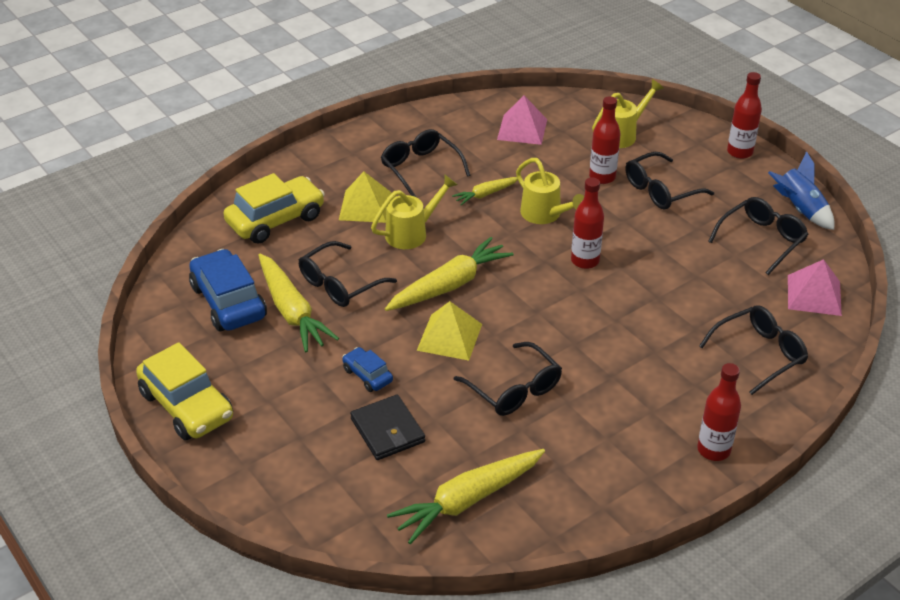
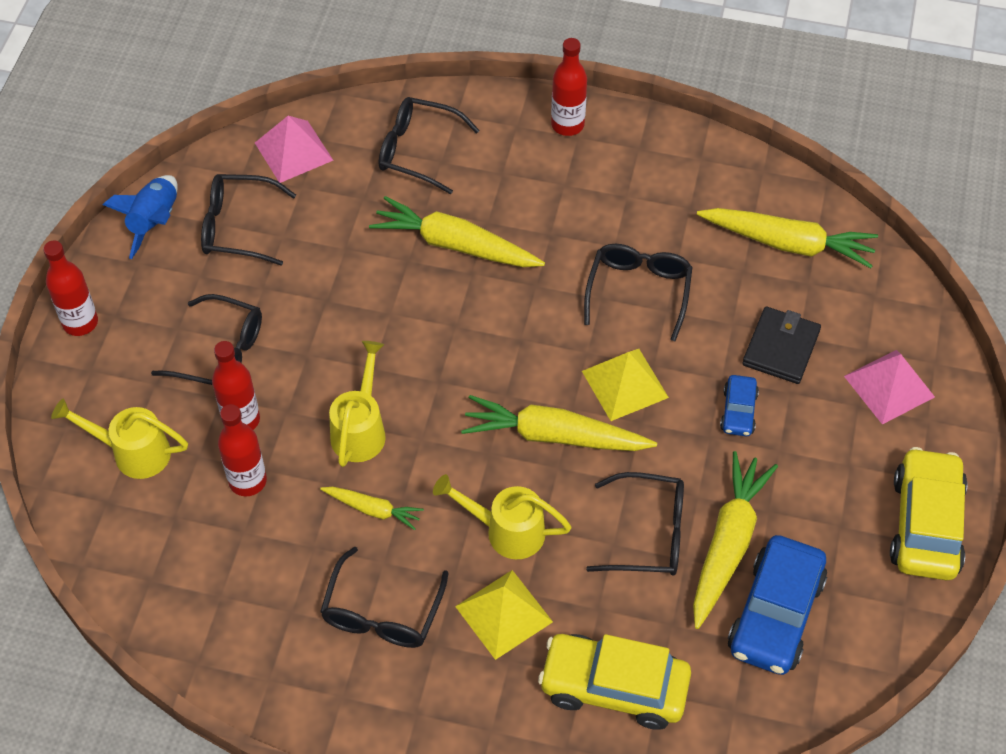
camera: 130 degrees left, 15 degrees up
(522, 129) = (206, 562): pink pyramid -> pink pyramid (889, 386)
(585, 261) = (406, 348): red bottle -> red bottle (248, 481)
(649, 325) = (455, 245): none -> yellow carrot

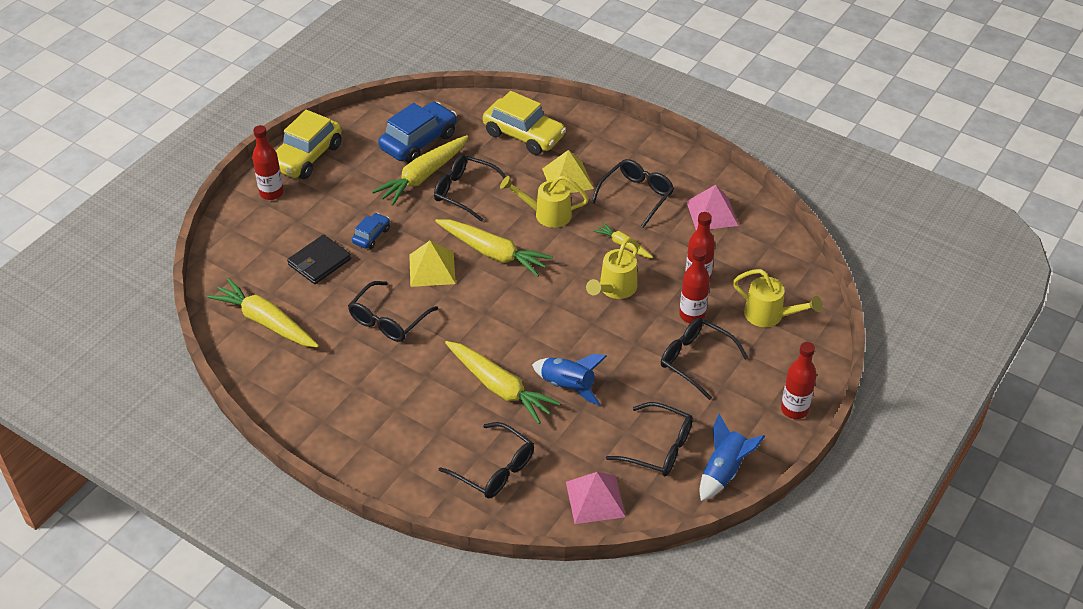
camera: 160 degrees left, 10 degrees down
(373, 271) = (567, 386): none -> blue rocket
(506, 531) = (547, 214): yellow watering can -> yellow watering can turned 150 degrees clockwise
(567, 125) = (366, 456): red bottle -> red bottle (271, 193)
(889, 386) = (270, 224): pink pyramid -> pink pyramid (712, 213)

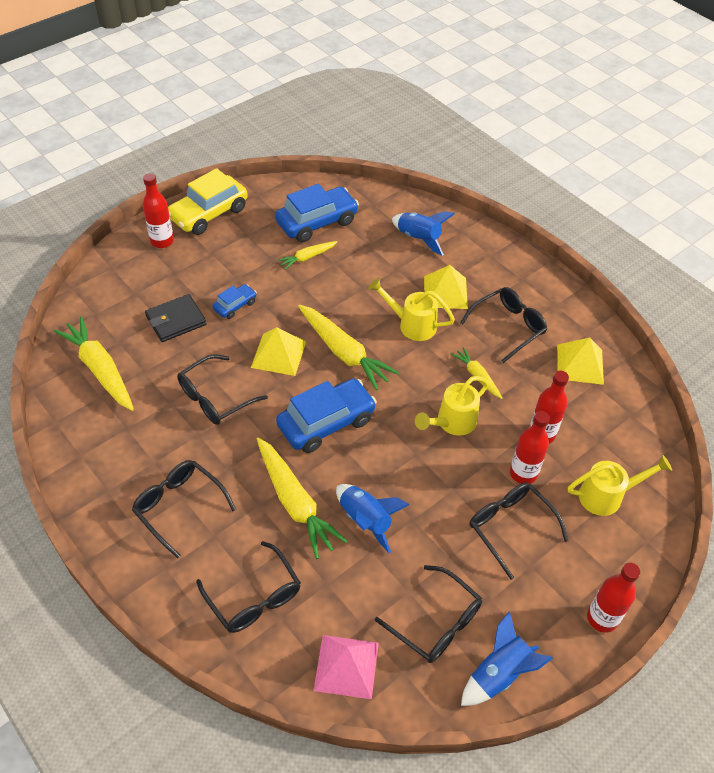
camera: 15 degrees right, 5 degrees up
(423, 176) = (307, 257): yellow carrot -> yellow carrot, size x0.54
(465, 192) = (341, 282): black glasses -> black glasses (179, 506)
(501, 316) = (326, 422): none -> blue car
(524, 135) = (418, 238): yellow car -> blue rocket
(712, 213) = (580, 364): pink pyramid -> yellow pyramid
(769, 315) = (607, 496): yellow watering can -> yellow watering can turned 60 degrees counterclockwise

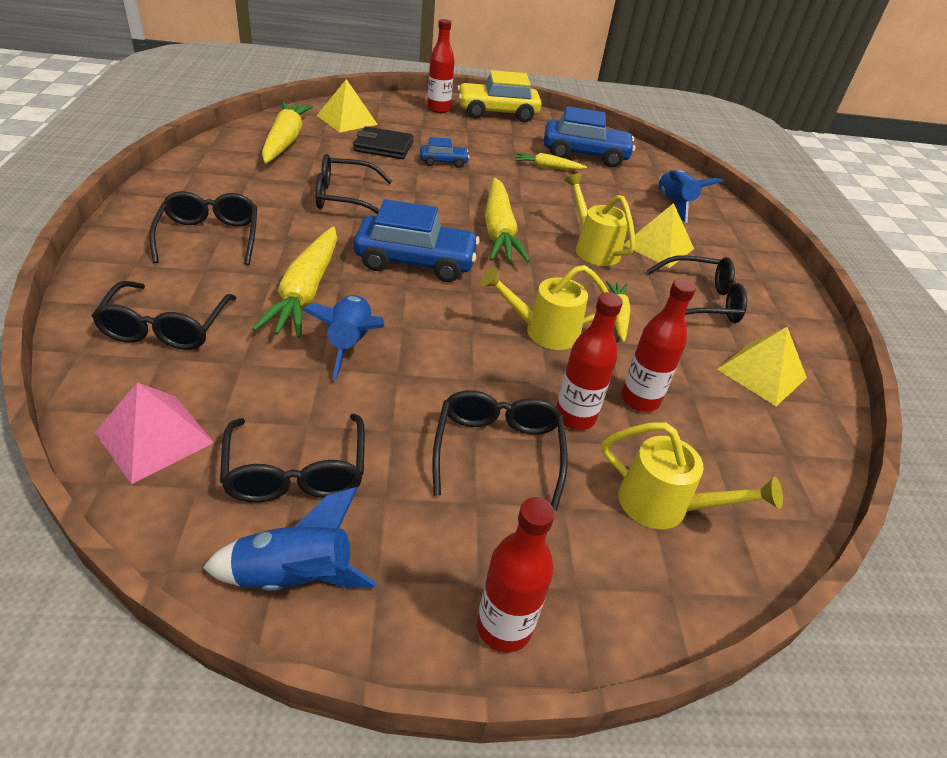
camera: 35 degrees right, 10 degrees down
(278, 354) = (437, 202): yellow pyramid -> yellow pyramid (347, 120)

